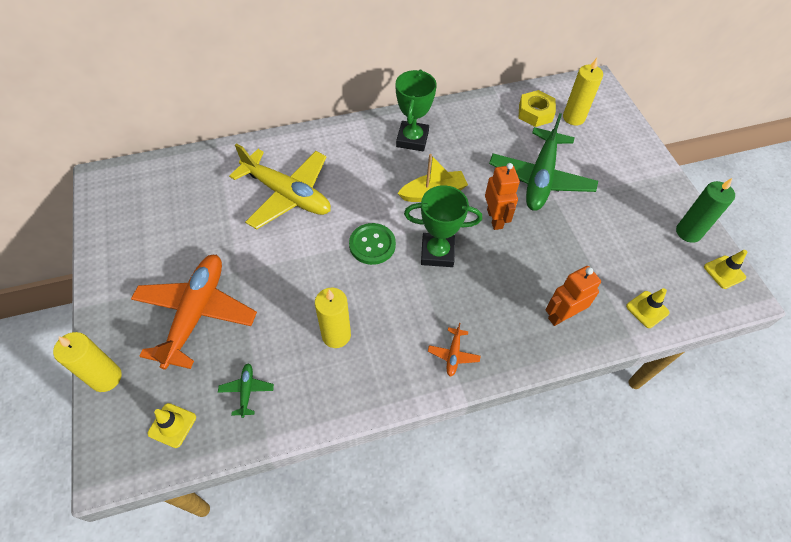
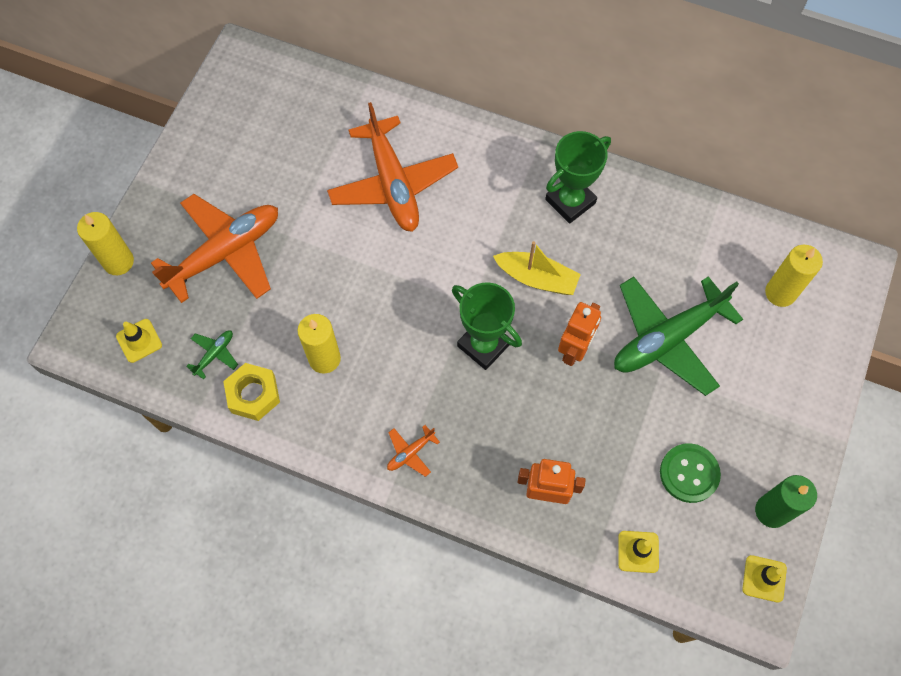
camera: 40 degrees right, 10 degrees up
(287, 194) = (393, 184): yellow plane -> orange plane
(372, 245) = (429, 293): green button -> green button (689, 473)
(535, 113) = (739, 258): yellow nut -> yellow nut (253, 394)

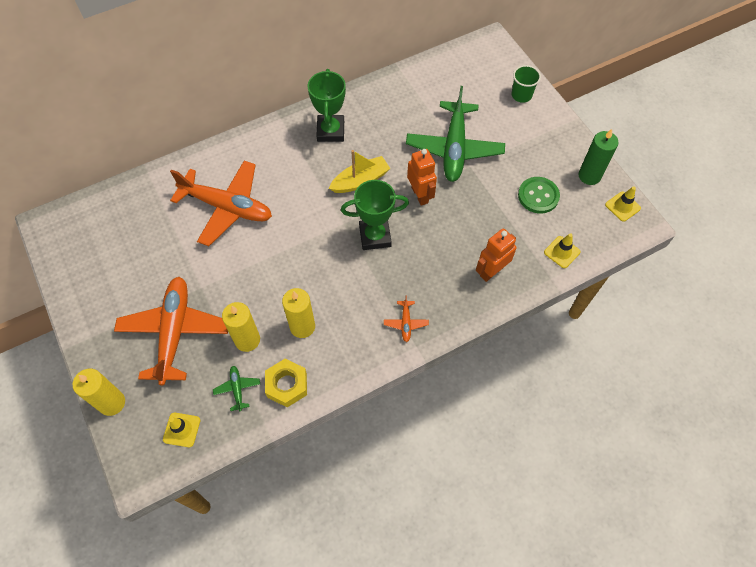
camera: 50 degrees left, 5 degrees down
(780, 293) = (475, 82): yellow candle -> yellow candle (247, 340)
(813, 355) = (521, 95): none -> green cup

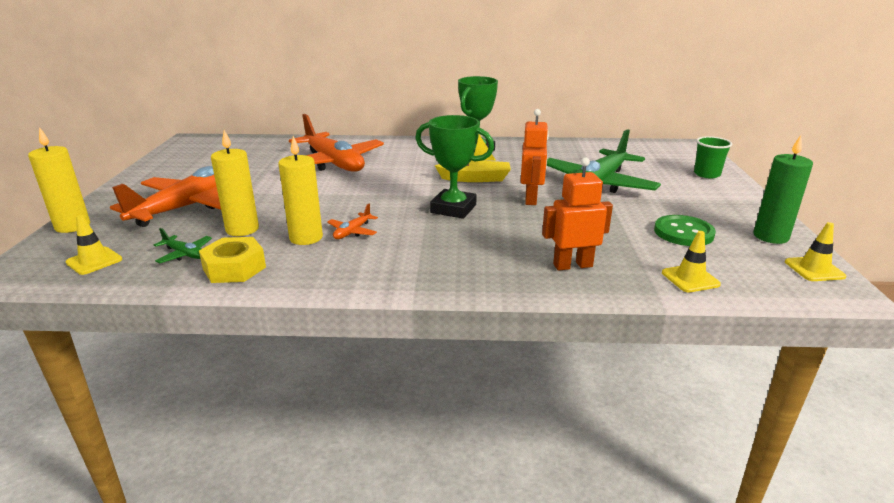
camera: 30 degrees right, 35 degrees down
(237, 389) = (185, 254): green plane -> green plane turned 105 degrees clockwise
(406, 323) = (421, 269): orange plane -> orange plane (352, 232)

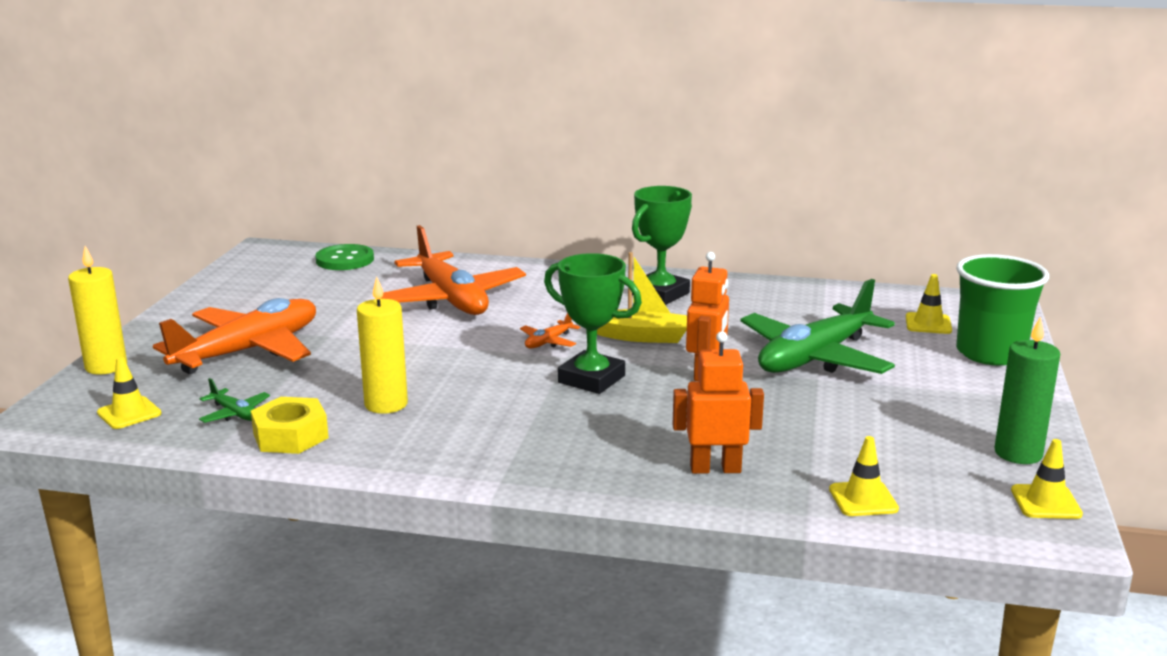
camera: 10 degrees right, 5 degrees down
(242, 229) = (309, 387): yellow candle -> none
(352, 232) = (447, 401): orange plane -> orange plane (548, 342)
(656, 159) = (928, 324): none -> yellow traffic cone
(683, 233) = (895, 438): green button -> green button (345, 260)
(706, 174) = (990, 353): green cup -> green cup, size x1.74

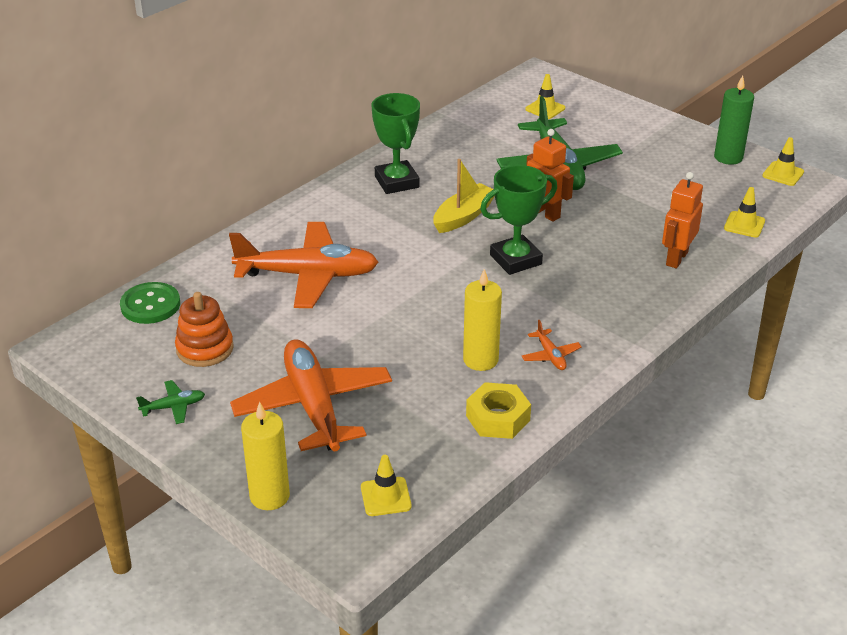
camera: 60 degrees left, 15 degrees up
(235, 413) = (435, 438): green plane -> green plane (173, 407)
(300, 292) = (205, 349): none -> orange stacking toy
(548, 342) = (436, 257): orange plane -> orange plane (550, 355)
(990, 353) = (604, 109): green cup -> none

